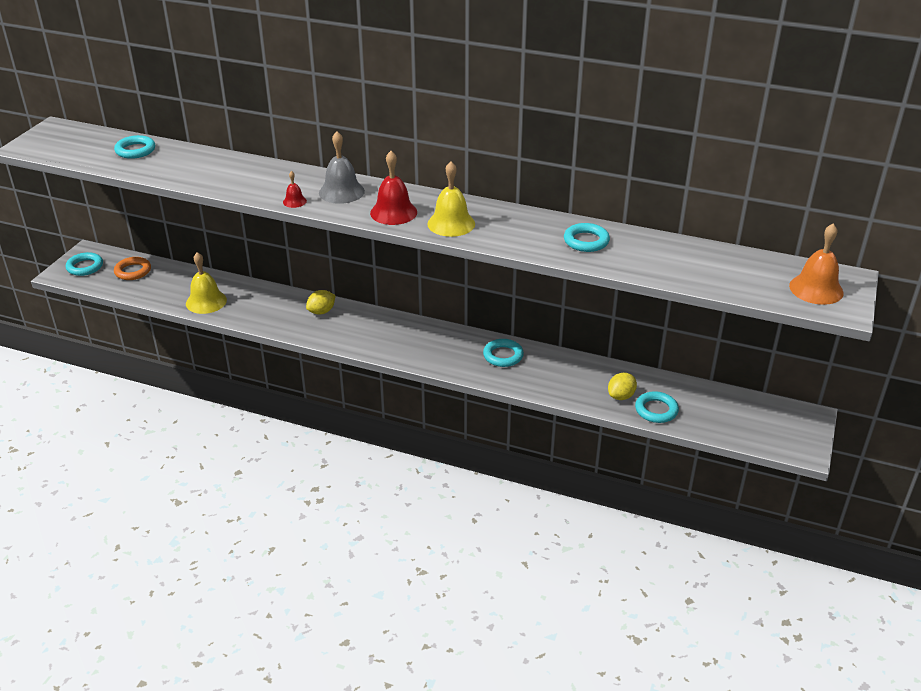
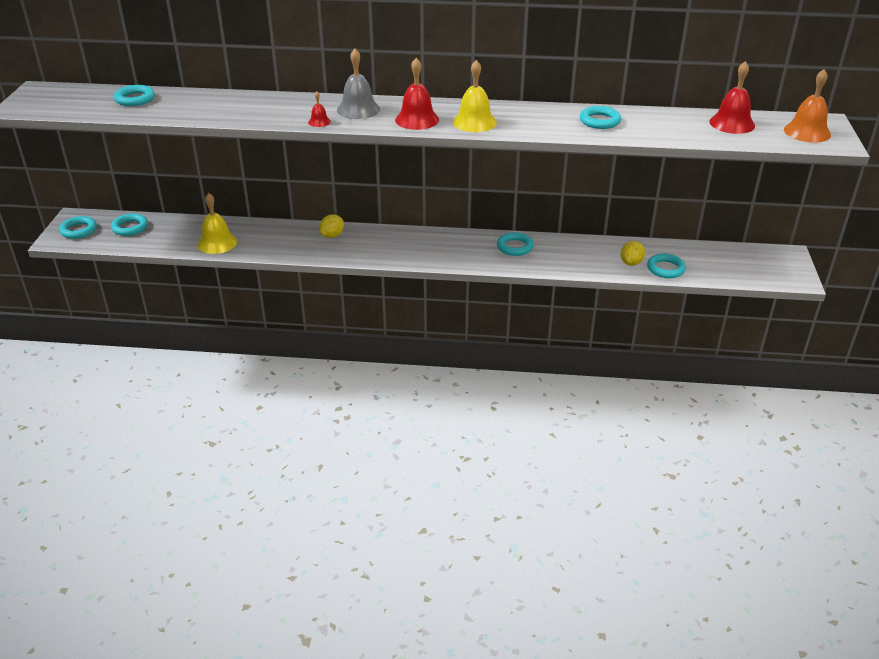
camera: 15 degrees left, 0 degrees up
(133, 271) = (130, 227): orange ring -> turquoise ring
(734, 265) = (732, 123): none -> red bell

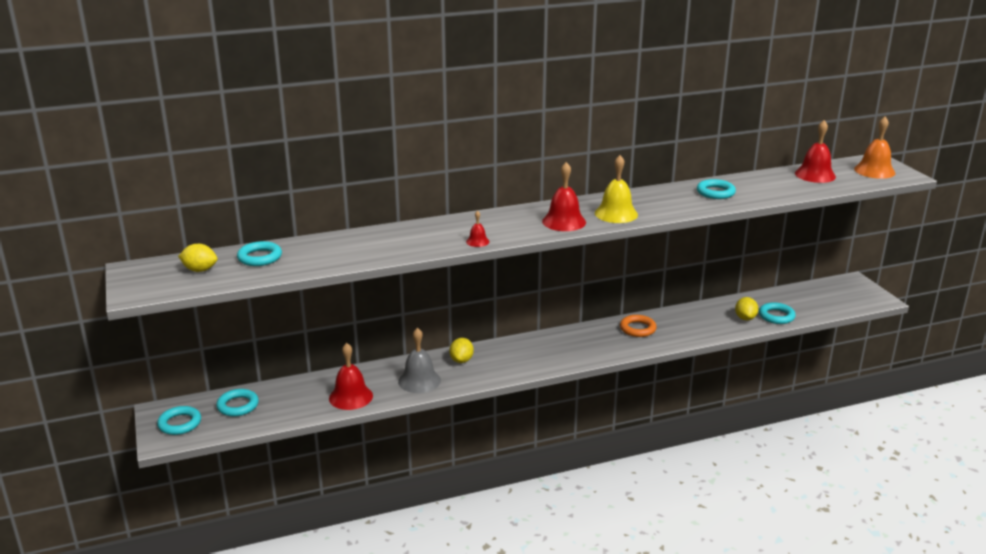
camera: 25 degrees left, 10 degrees down
(81, 100) = (200, 270): none -> yellow lemon
(217, 243) = (351, 397): yellow bell -> red bell
(358, 109) = (499, 223): grey bell -> grey bell (419, 381)
(514, 247) = (637, 329): turquoise ring -> orange ring

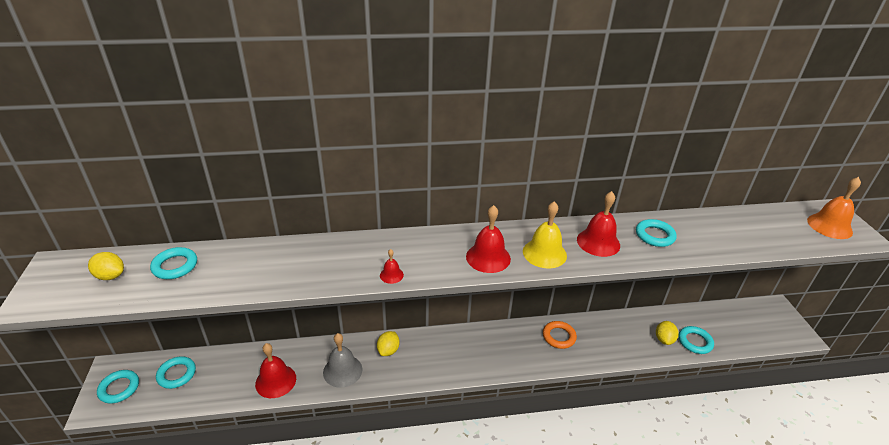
camera: 10 degrees right, 10 degrees up
(815, 175) = (764, 223): red bell -> red bell (598, 242)

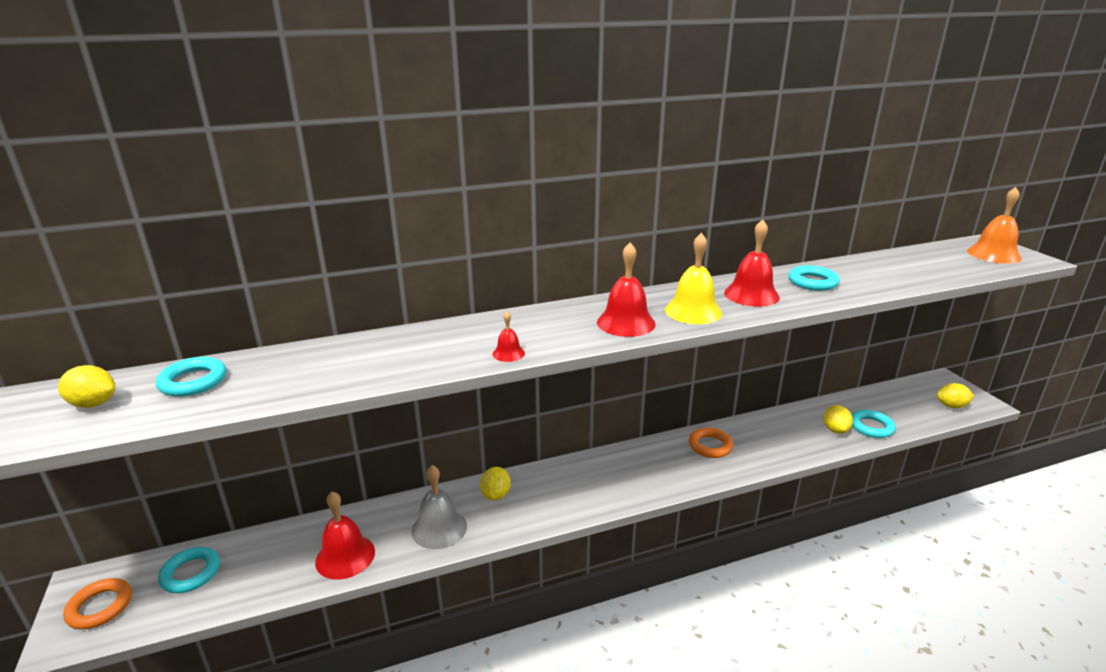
camera: 10 degrees left, 10 degrees down
(119, 388) = (100, 607): turquoise ring -> orange ring
(771, 333) = (951, 406): none -> yellow lemon

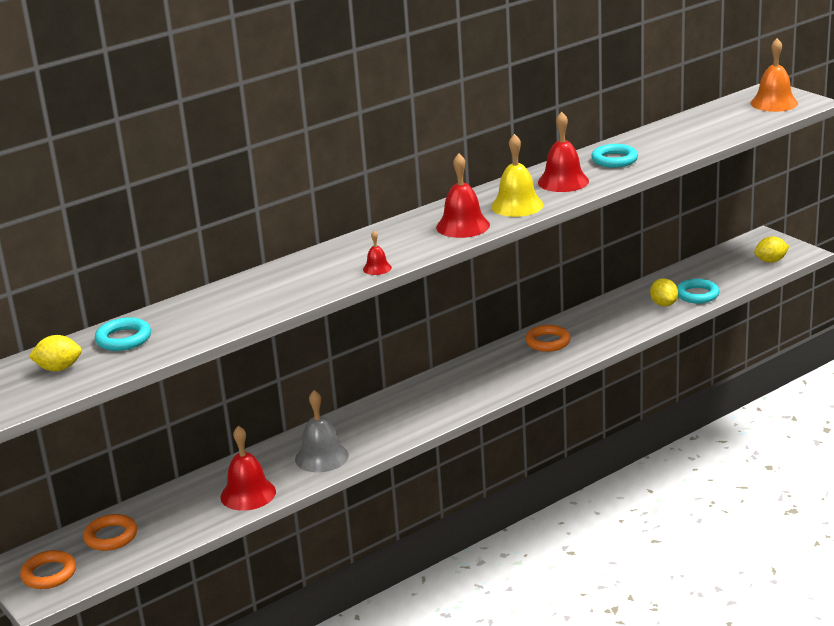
camera: 15 degrees left, 0 degrees up
(191, 573) = (111, 536): turquoise ring -> orange ring
(496, 495) = (359, 422): yellow lemon -> none

